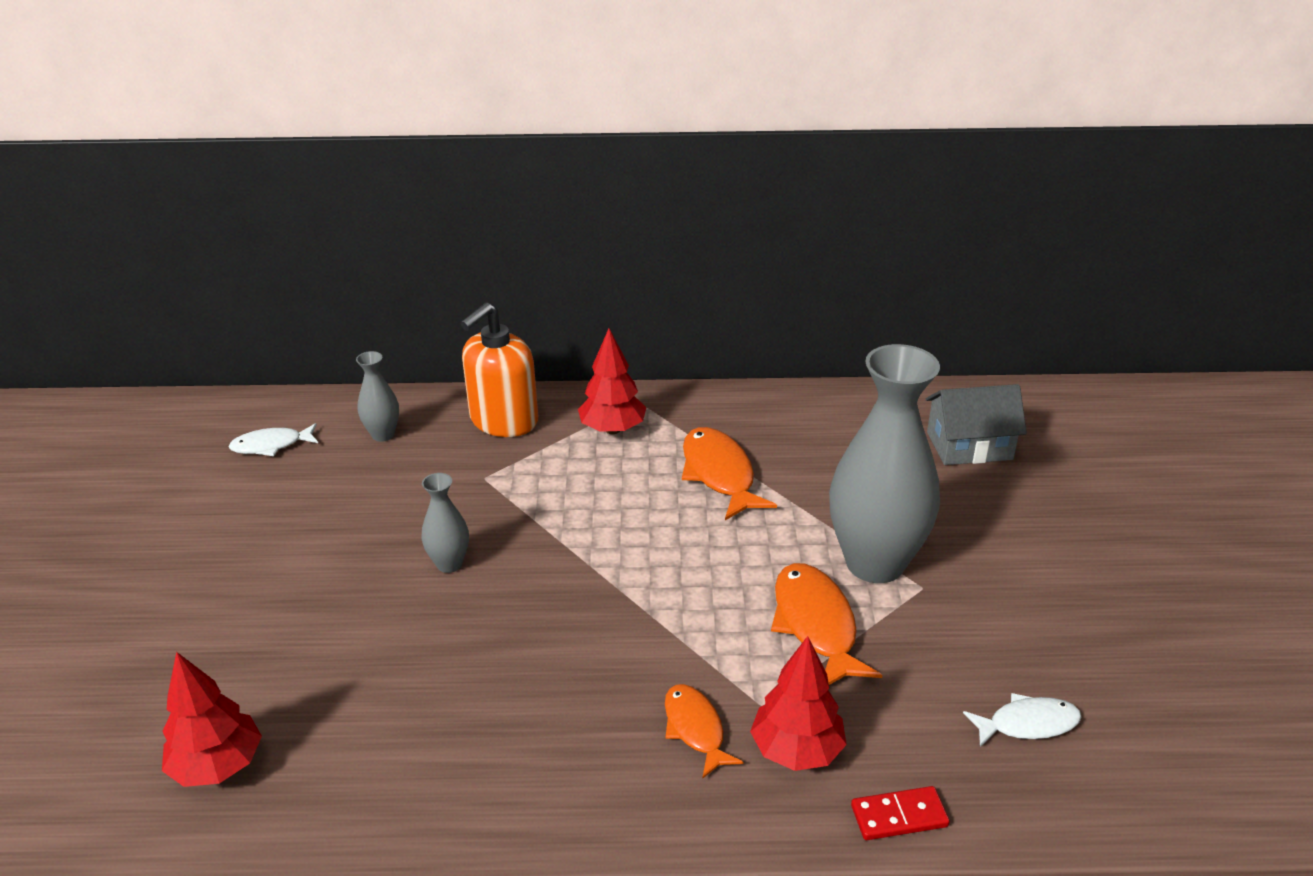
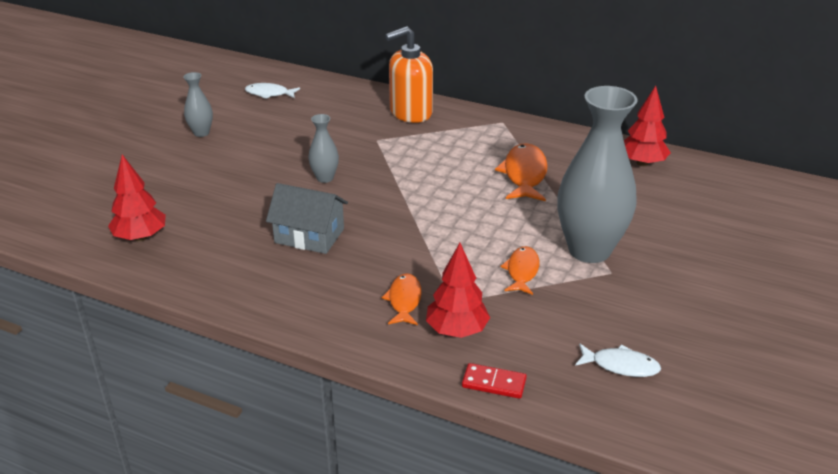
camera: 25 degrees right, 0 degrees up
(383, 435) = (334, 103): grey vase -> grey vase (201, 133)
(613, 429) = (474, 133): red tree -> red tree (642, 163)
(816, 625) = (522, 271): orange fish -> orange fish, size x0.63
(969, 446) = (715, 203): grey house -> grey house (309, 236)

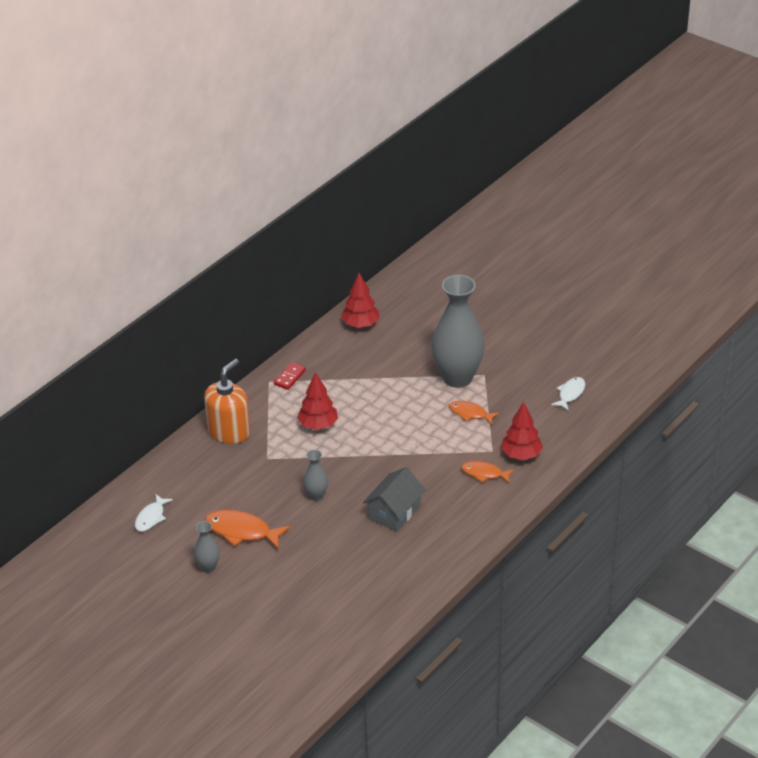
camera: 75 degrees left, 5 degrees up
(141, 237) = (364, 607): red tree -> red tree (318, 425)
(410, 112) = (229, 431): orange soap dispenser -> orange soap dispenser turned 135 degrees counterclockwise
(494, 383) = (572, 448): red domino -> red domino (290, 377)
(524, 174) = (353, 387): orange fish -> orange fish (242, 531)

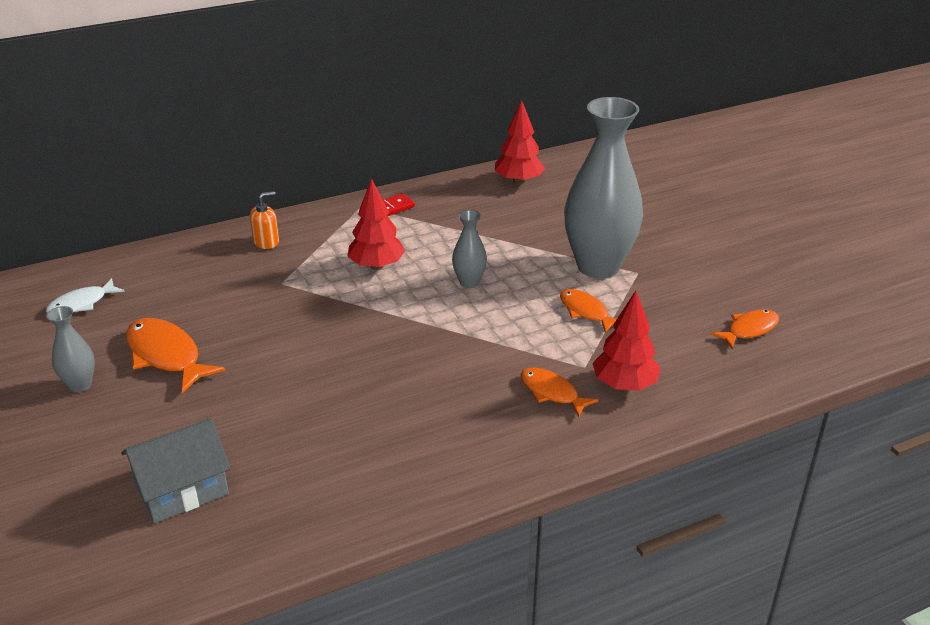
camera: 25 degrees right, 5 degrees down
(229, 431) = (266, 242): orange soap dispenser -> orange soap dispenser, size x0.49
(316, 495) = (299, 344): grey vase -> grey vase (469, 282)
(394, 512) = (383, 400): grey house -> grey house (182, 489)
(570, 394) = (749, 329): white fish -> orange fish

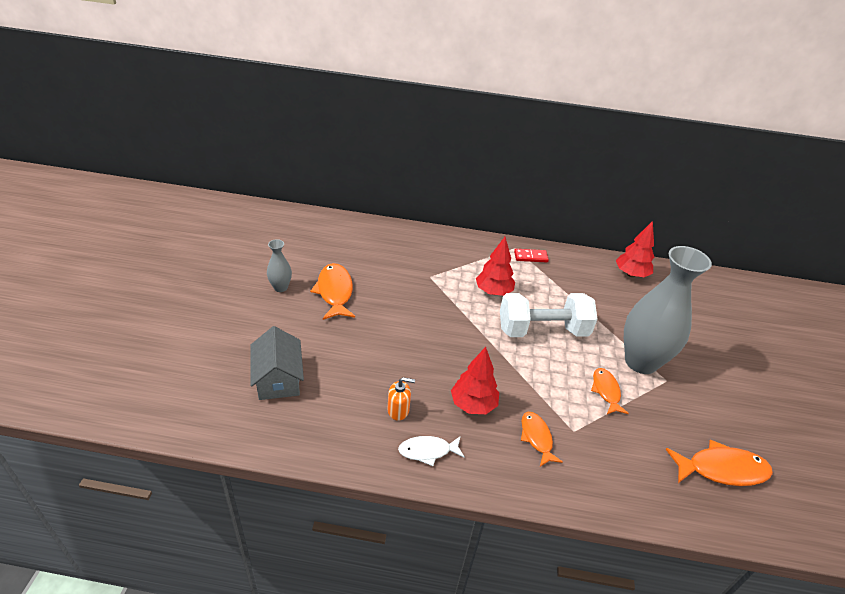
camera: 30 degrees right, 5 degrees up
(81, 304) = (319, 240): white fish -> white fish (428, 451)
(182, 489) = (278, 379): grey house -> grey house turned 75 degrees clockwise
(266, 242) = (442, 246): orange soap dispenser -> orange soap dispenser (398, 410)
(469, 282) = (542, 330): grey vase -> white dumbbell
(624, 385) = (591, 460): red tree -> red tree (473, 404)
(749, 329) = (722, 469): orange fish -> orange fish, size x1.59

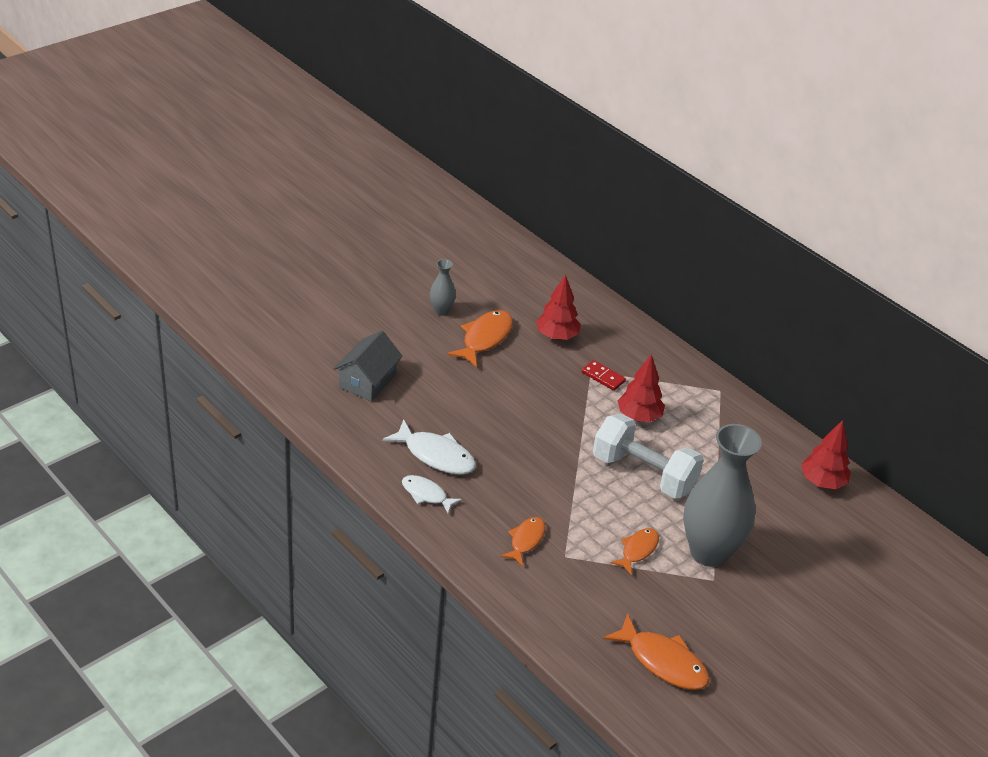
camera: 40 degrees right, 0 degrees up
(398, 410) = (436, 455): orange soap dispenser -> white fish
(473, 404) = (502, 488): red tree -> red tree (557, 336)
(530, 257) = (725, 407): red domino -> red domino (603, 377)

